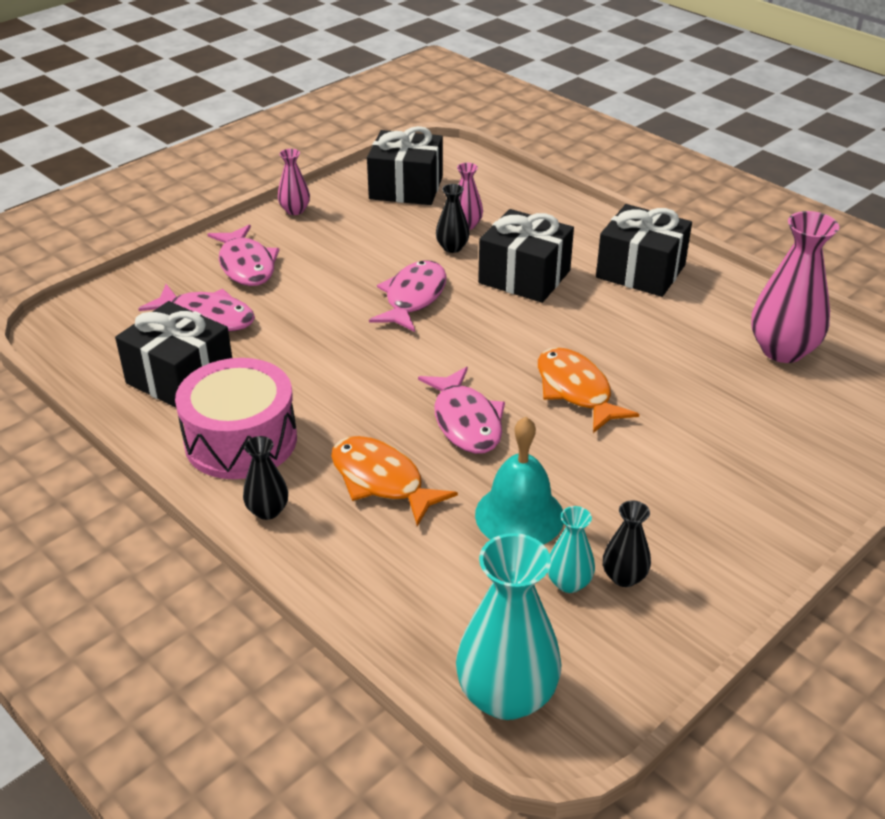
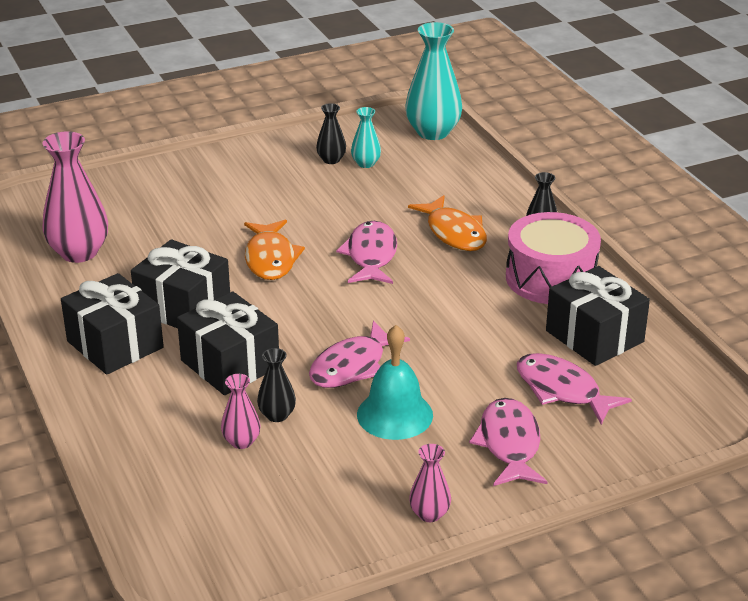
camera: 160 degrees left, 5 degrees down
(406, 188) = (274, 518): black gift -> black gift (183, 307)
(519, 515) = (372, 197): turquoise bell -> turquoise bell (394, 414)

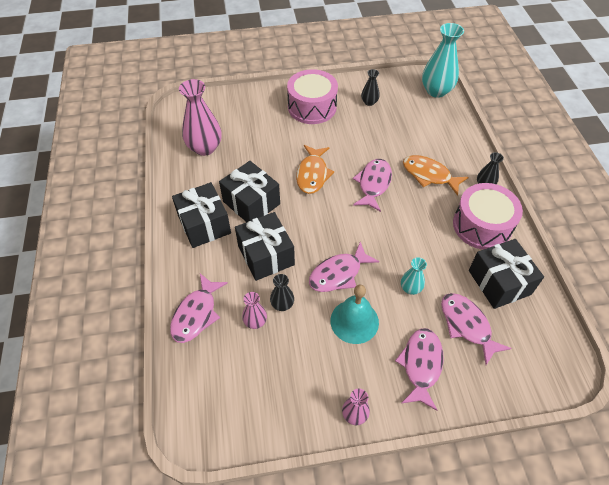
camera: 15 degrees right, 20 degrees up
(143, 449) = (196, 314): none -> pink fish
(240, 178) = (312, 107): none -> pink drum
(366, 163) = (389, 109): turquoise vase -> turquoise vase (410, 288)
(454, 233) = (429, 175): orange fish -> orange fish turned 135 degrees clockwise

